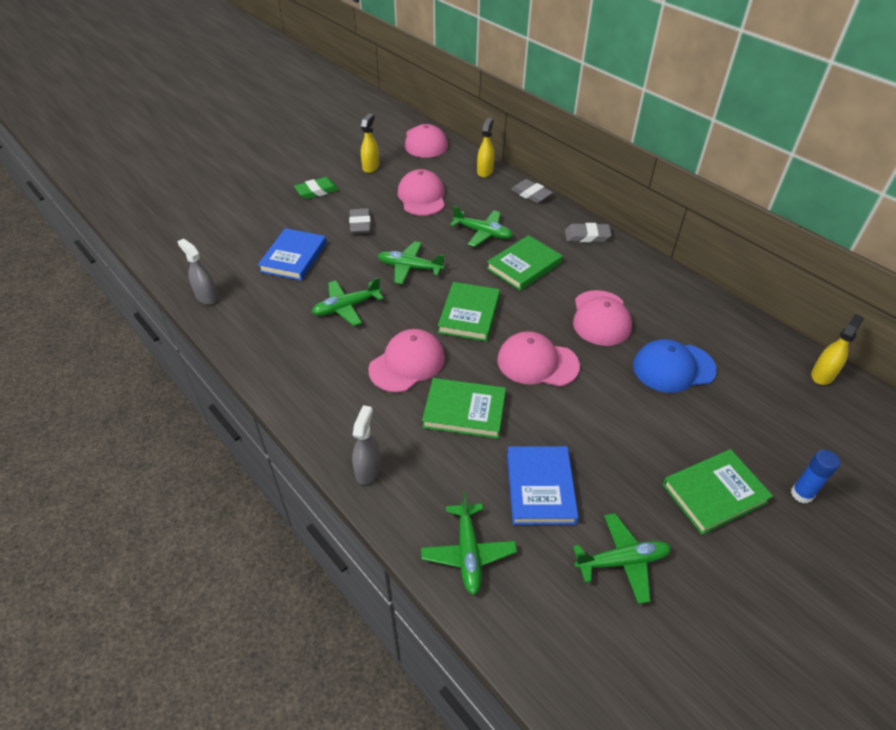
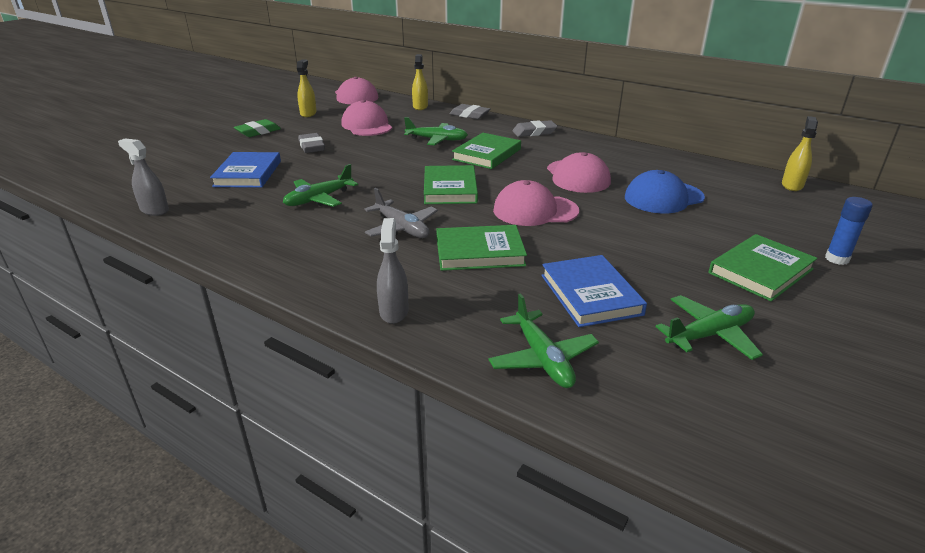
camera: 15 degrees left, 15 degrees down
(407, 363) = (402, 228): pink cap -> grey plane
(410, 267) = (375, 167): green plane -> none

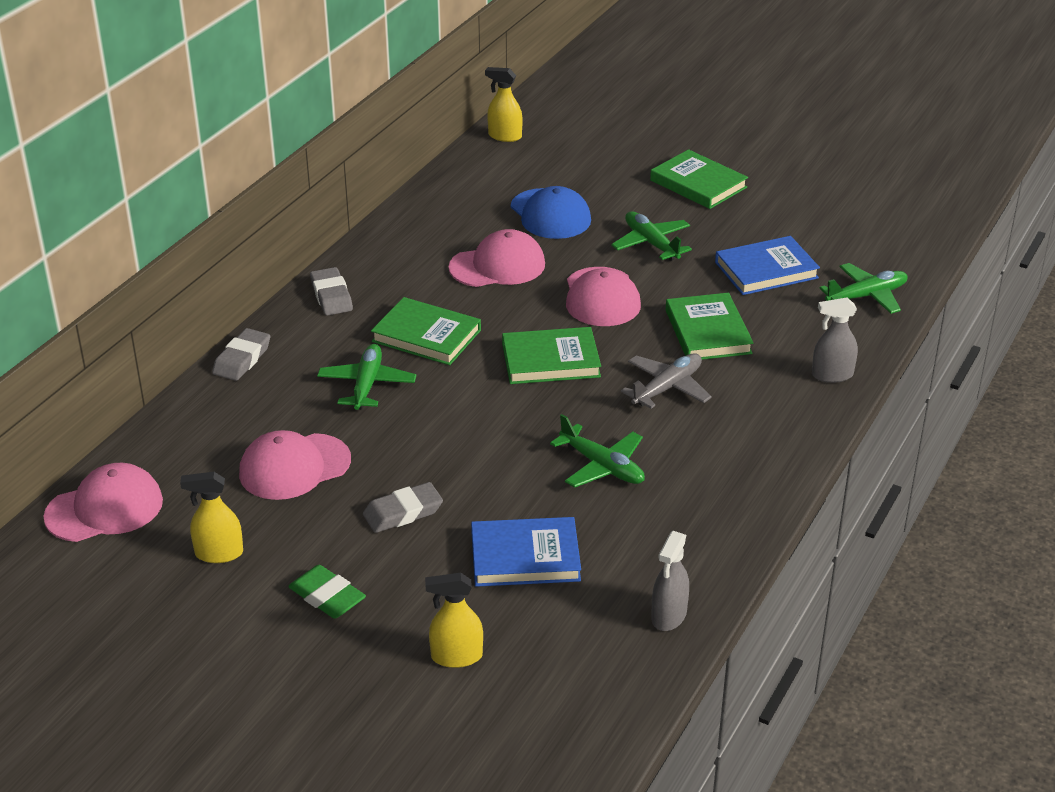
camera: 95 degrees left, 5 degrees up
(420, 107) = (188, 417): yellow spray bottle -> yellow spray bottle (456, 656)
(709, 335) = (805, 220): green plane -> green plane (651, 243)
(837, 259) = (665, 145): blue glue stick -> none

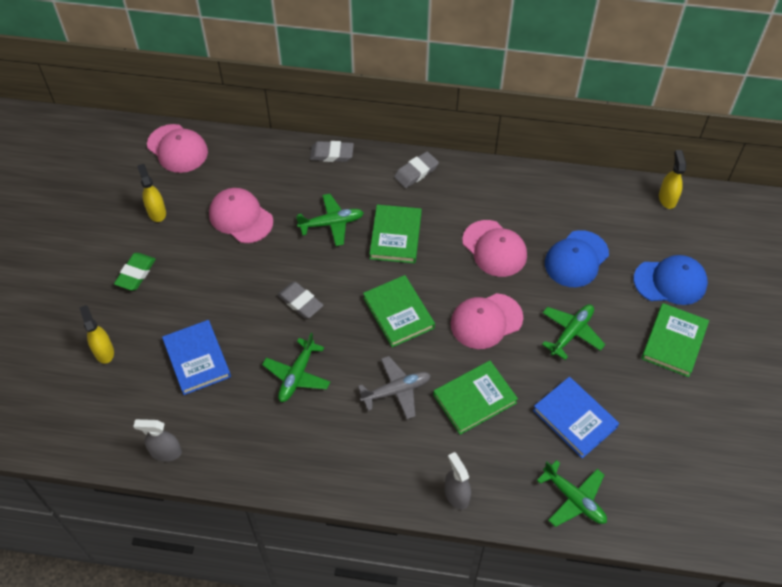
camera: 70 degrees right, 20 degrees up
(403, 512) = (217, 284): grey eraser -> grey eraser (300, 302)
(619, 165) = (670, 281): none -> blue cap
(667, 388) = (396, 391): grey plane -> grey plane turned 45 degrees counterclockwise

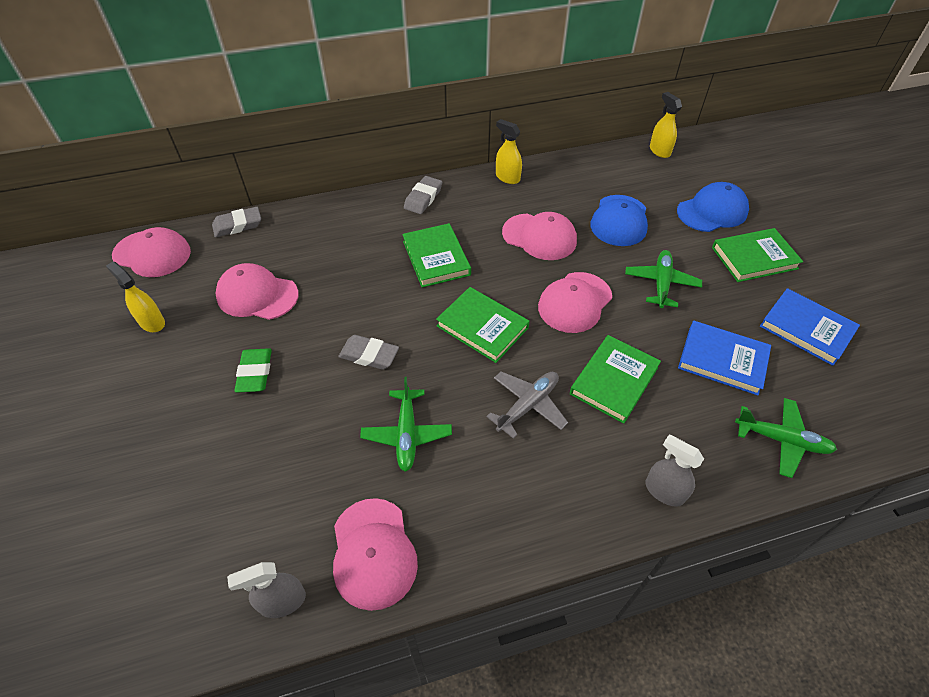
camera: 25 degrees left, 5 degrees down
(104, 351) = (141, 505): yellow spray bottle -> yellow spray bottle (507, 177)
(136, 273) = (151, 396): green eraser -> green eraser (255, 373)
(197, 359) = (273, 464): blue book -> blue book (806, 329)
(235, 447) = (373, 553): none -> pink cap
(331, 154) = (329, 208): grey eraser -> grey eraser (238, 225)
(332, 223) = (363, 268): green plane -> none
(674, 342) = (754, 258): green book -> green book turned 75 degrees clockwise

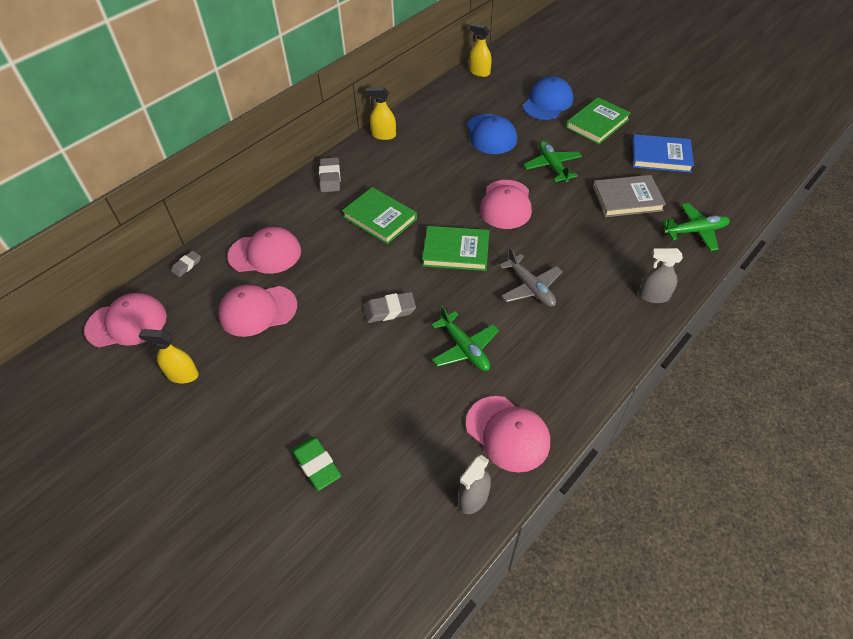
camera: 30 degrees left, 0 degrees up
(238, 225) = (186, 265): grey eraser -> grey eraser, size x0.63
(255, 373) = (311, 367): green eraser -> green eraser (316, 465)
(528, 405) = (530, 287): grey plane -> grey plane turned 135 degrees clockwise
(539, 237) = (444, 169): pink cap -> pink cap (265, 253)
(614, 381) = (572, 244): green book -> none
(722, 360) = (627, 199): blue book -> grey book

